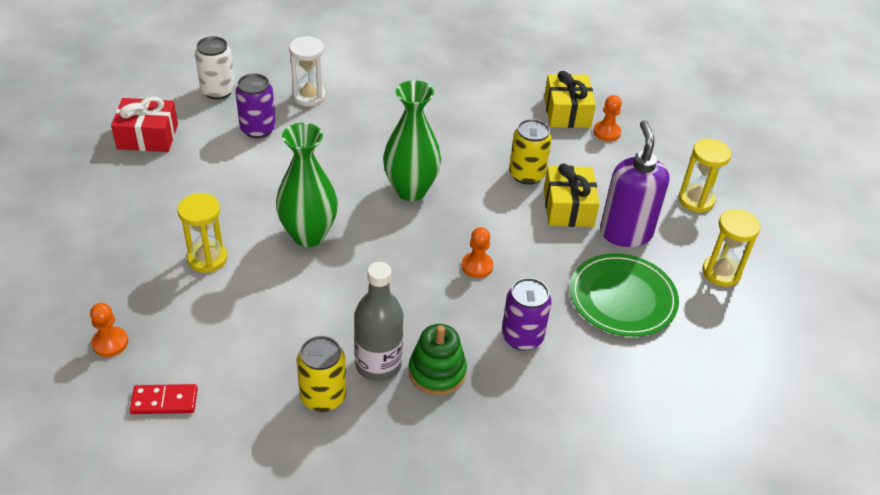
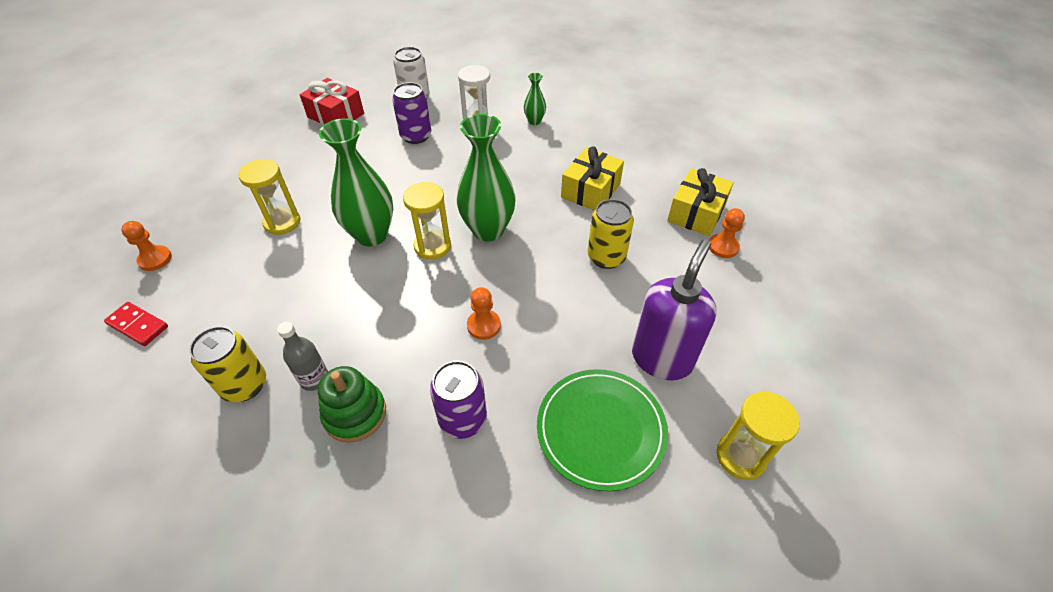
camera: 35 degrees right, 5 degrees up
(362, 76) = (534, 121): none -> green vase
(378, 365) = (314, 379): grey bottle -> grey bottle, size x0.61
(568, 207) = (621, 306): yellow gift -> yellow gift (590, 190)
(696, 200) = (772, 357): yellow hourglass -> yellow hourglass (432, 246)

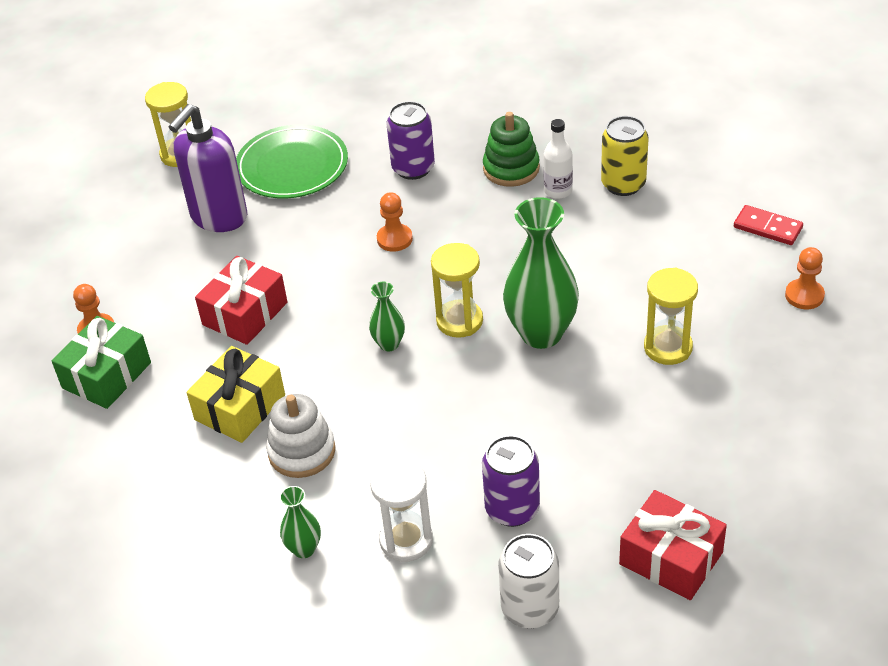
camera: 175 degrees left, 5 degrees down
(314, 379) = (558, 191): grey bottle -> white bottle
(488, 230) = (389, 344): green vase -> green vase, size x0.48
(543, 165) = (302, 451): none -> white stacking toy
(606, 257) = (245, 313): yellow can -> red gift
(696, 213) = (107, 375): yellow gift -> green gift

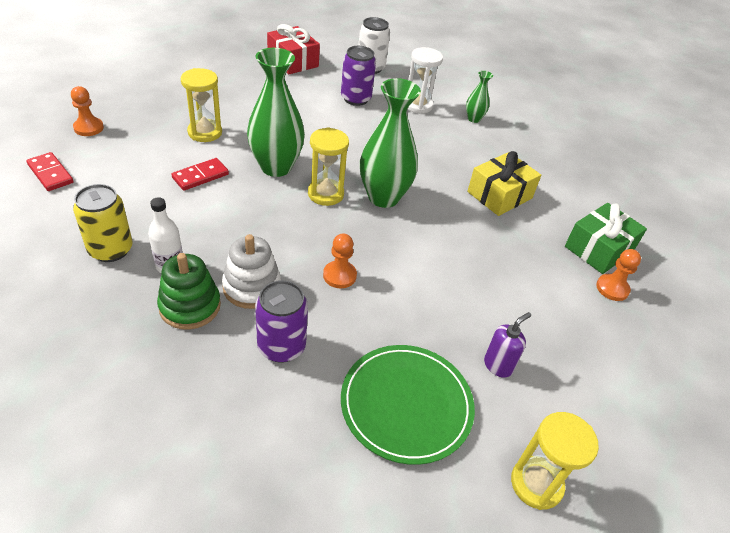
camera: 170 degrees left, 0 degrees up
(218, 217) = (498, 365): purple soap dispenser -> purple soap dispenser, size x0.49
(245, 313) = (486, 257): red gift -> none
(302, 451) = (464, 159): white stacking toy -> white stacking toy (252, 287)
(389, 344) = (383, 197): green vase -> green vase, size x2.07
(615, 287) = (200, 176): none -> red domino

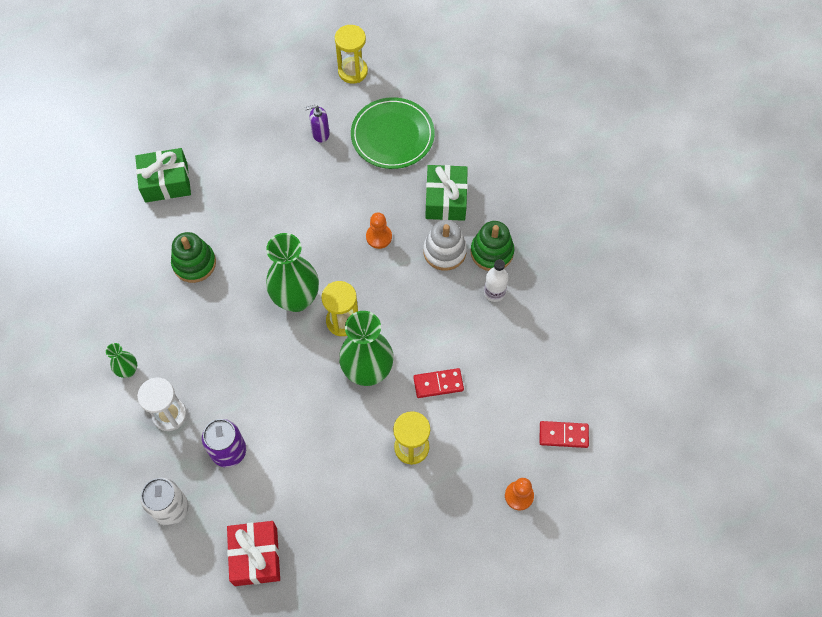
camera: 145 degrees left, 20 degrees up
(50, 174) = (563, 435): red domino -> red domino turned 75 degrees counterclockwise
(111, 249) = (532, 325): yellow can -> none
(281, 346) = (446, 199): purple can -> green gift
(499, 195) = (194, 263): yellow gift -> green stacking toy
(612, 288) = (192, 150): orange pawn -> none

